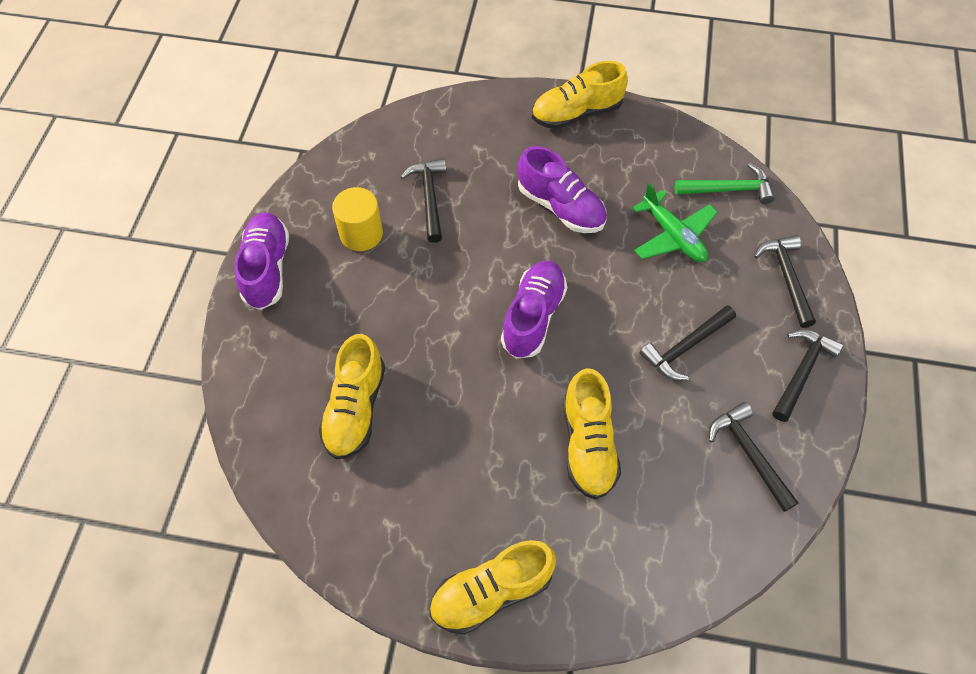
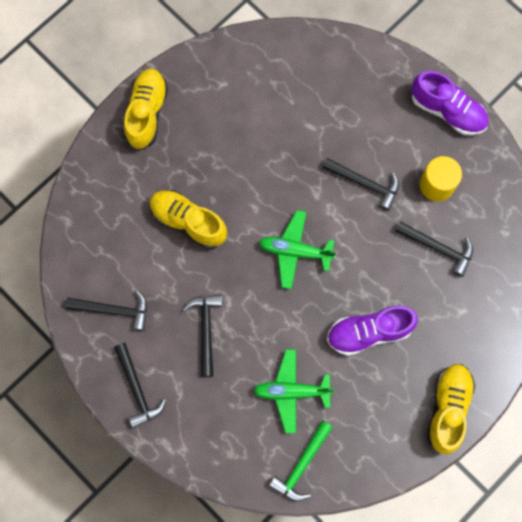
camera: 125 degrees right, 15 degrees up
(355, 408) = (306, 107): yellow shoe -> none
(533, 317) = (295, 251): purple shoe -> green plane
(786, 278) = (205, 441): black hammer -> black hammer (365, 183)

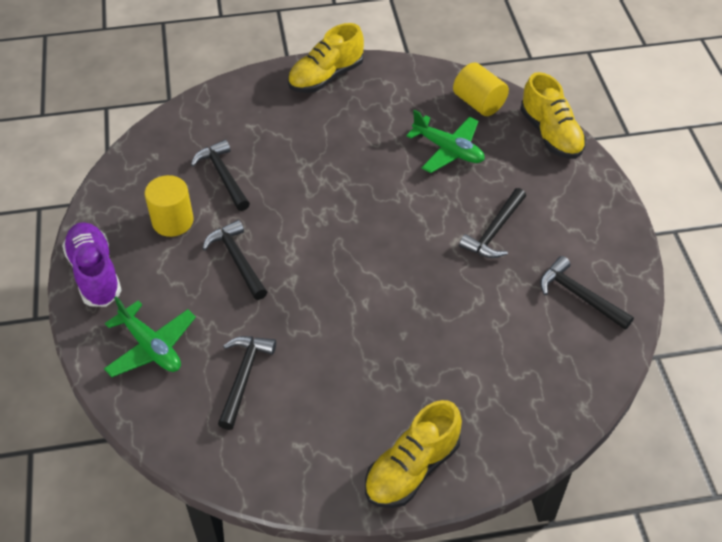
camera: 145 degrees left, 25 degrees down
(137, 389) = (595, 223): black hammer -> black hammer (243, 377)
(188, 222) = (445, 329): yellow shoe -> yellow shoe (550, 134)
(295, 251) = (356, 244): green plane -> green plane (151, 347)
(302, 465) = (478, 103): green hammer -> yellow cylinder
(369, 332) = (343, 153): purple shoe -> none

